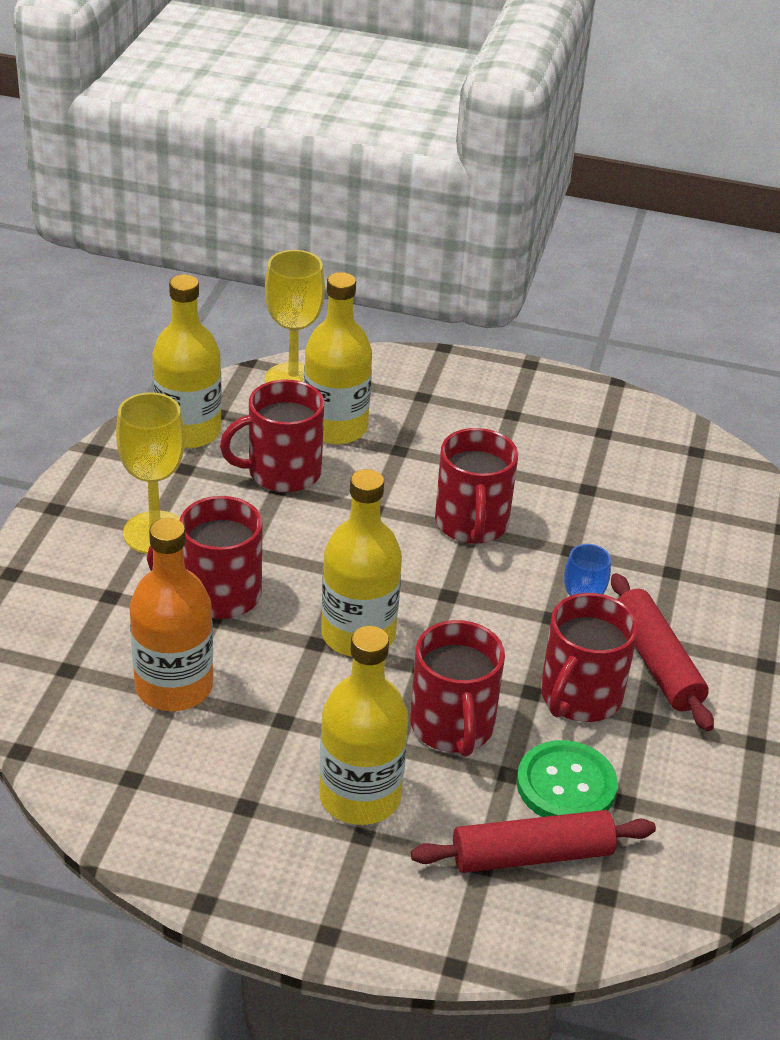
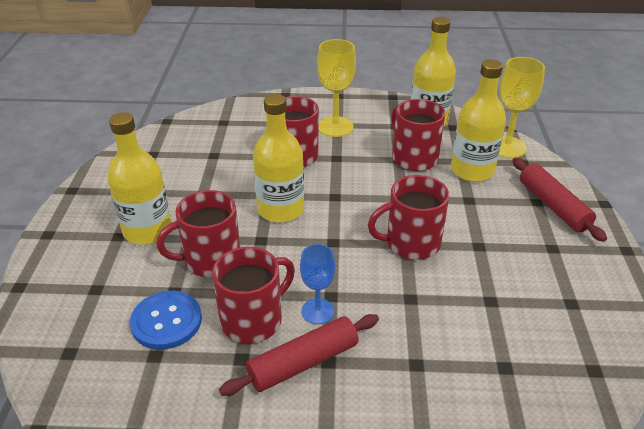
camera: 80 degrees right, 0 degrees up
(174, 687) = (219, 154): orange bottle -> none
(532, 855) = (103, 311): red rolling pin -> red rolling pin (553, 206)
(566, 785) = (166, 321): green button -> blue button
(579, 697) = (253, 320): red mug -> red mug turned 120 degrees clockwise

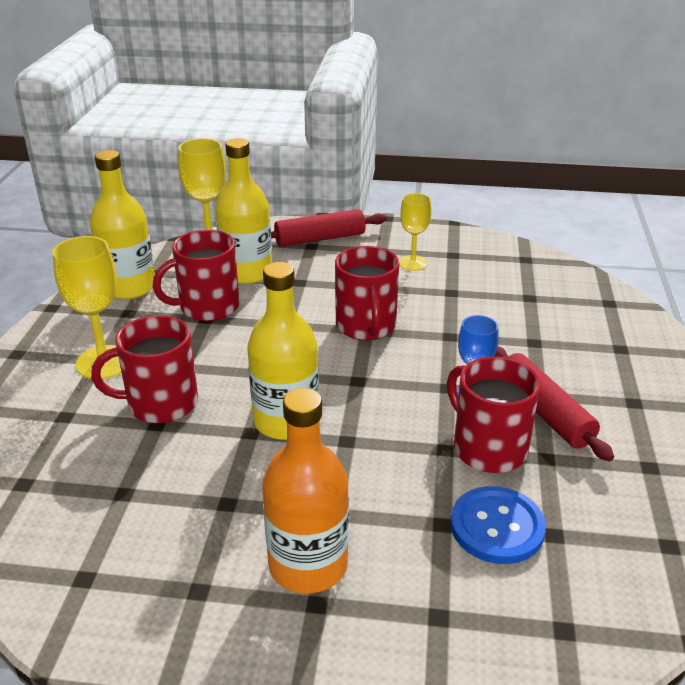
camera: 85 degrees left, 5 degrees down
(147, 230) = (308, 565): yellow bottle -> orange bottle
(211, 260) = (382, 488): red mug -> none
(537, 271) = (413, 263): none -> yellow goblet

